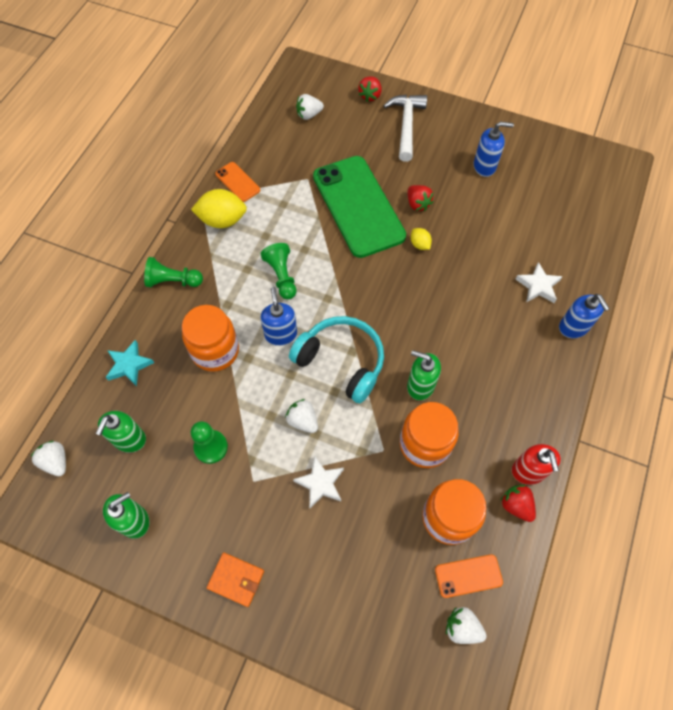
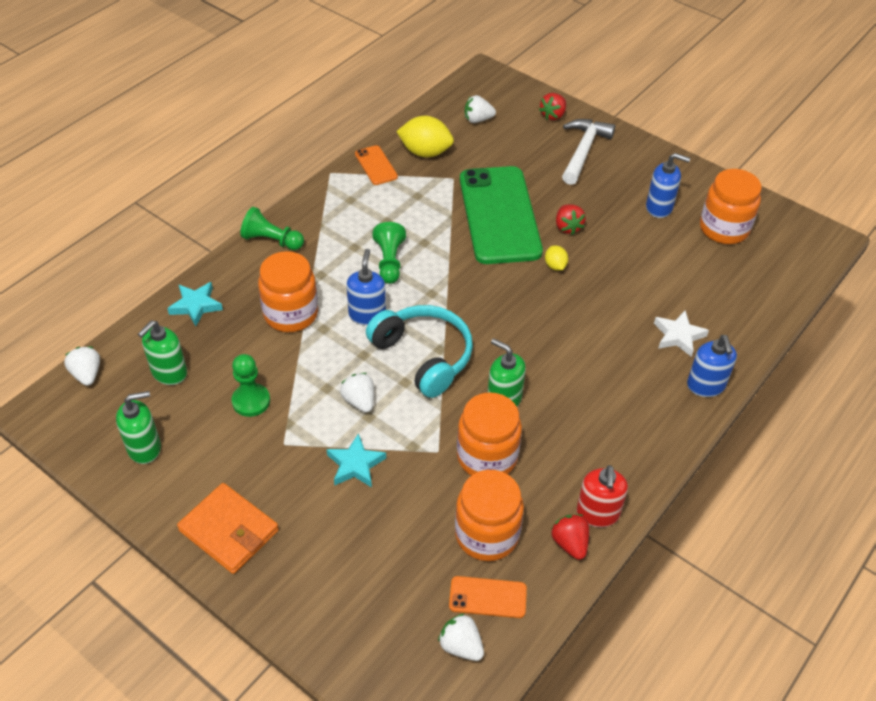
camera: 15 degrees right, 15 degrees down
(222, 220) = (346, 197): yellow lemon -> yellow lemon (425, 152)
(236, 579) = (229, 530): orange wallet -> orange wallet, size x1.50
(320, 483) = (355, 465): white star -> turquoise star
(541, 174) = (724, 229): none -> orange jar

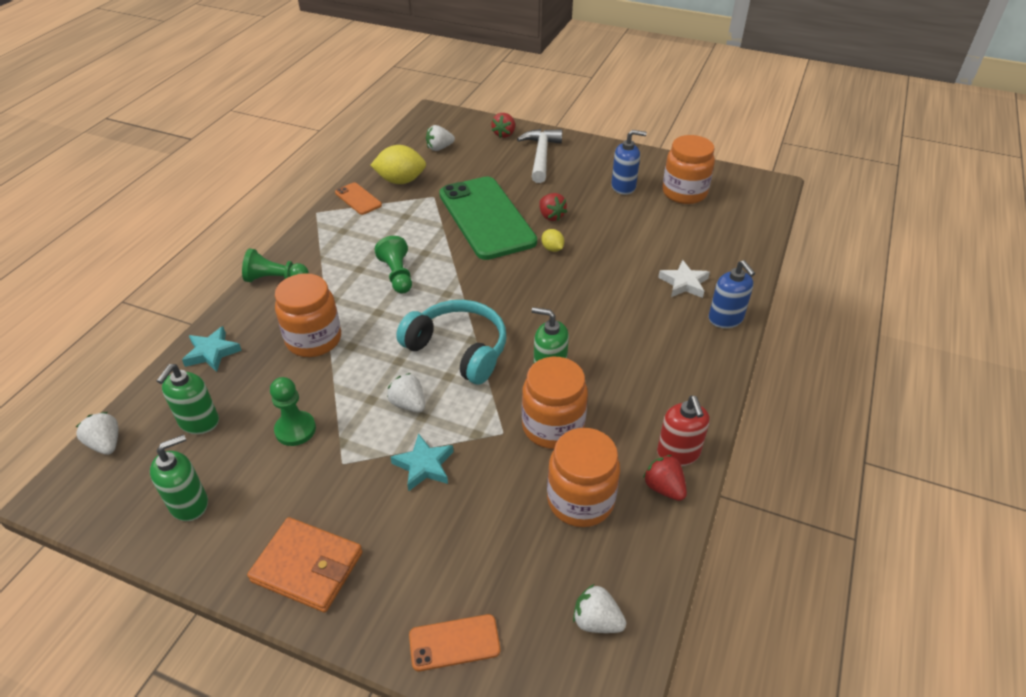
camera: 15 degrees left, 5 degrees down
(367, 315) = (391, 325): blue soap dispenser -> none
(487, 597) = (605, 563): orange phone -> orange phone (454, 643)

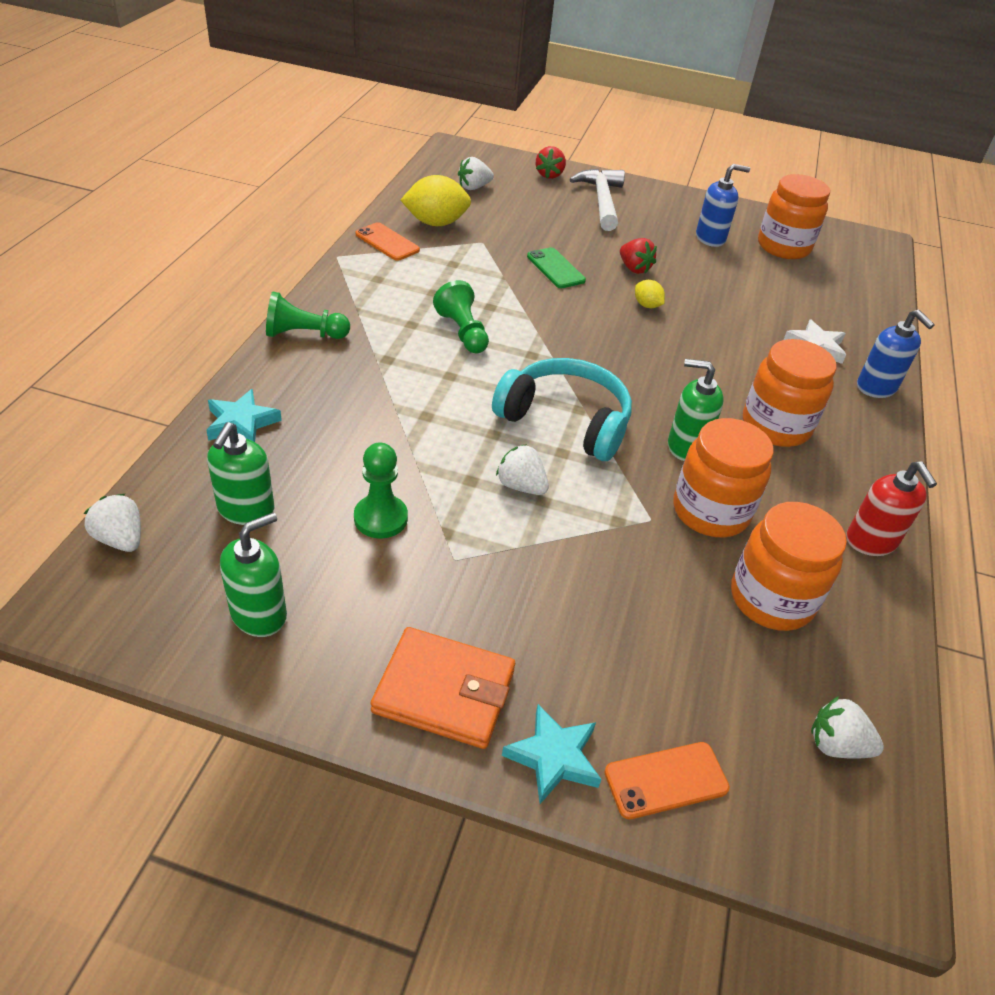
camera: 10 degrees left, 0 degrees up
(314, 340) = (375, 408): orange jar -> orange jar (775, 426)
(424, 465) = (562, 560): turquoise star -> turquoise star (553, 757)
(486, 218) = (555, 268): green phone -> green phone, size x0.43
(664, 488) = (867, 582): red strawberry -> none

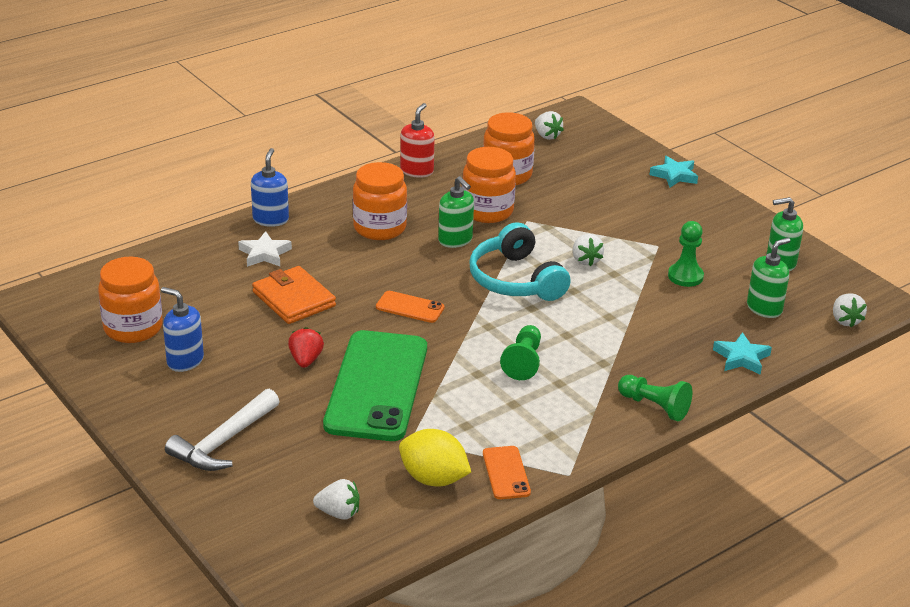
camera: 140 degrees left, 10 degrees down
(444, 691) = (706, 207): orange wallet -> orange wallet (293, 299)
(549, 175) = (228, 499): red strawberry -> none
(555, 268) = (377, 386): green phone -> green phone, size x2.34
(647, 305) = (344, 327): yellow lemon -> none
(666, 780) = (633, 155): orange phone -> orange phone (410, 307)

